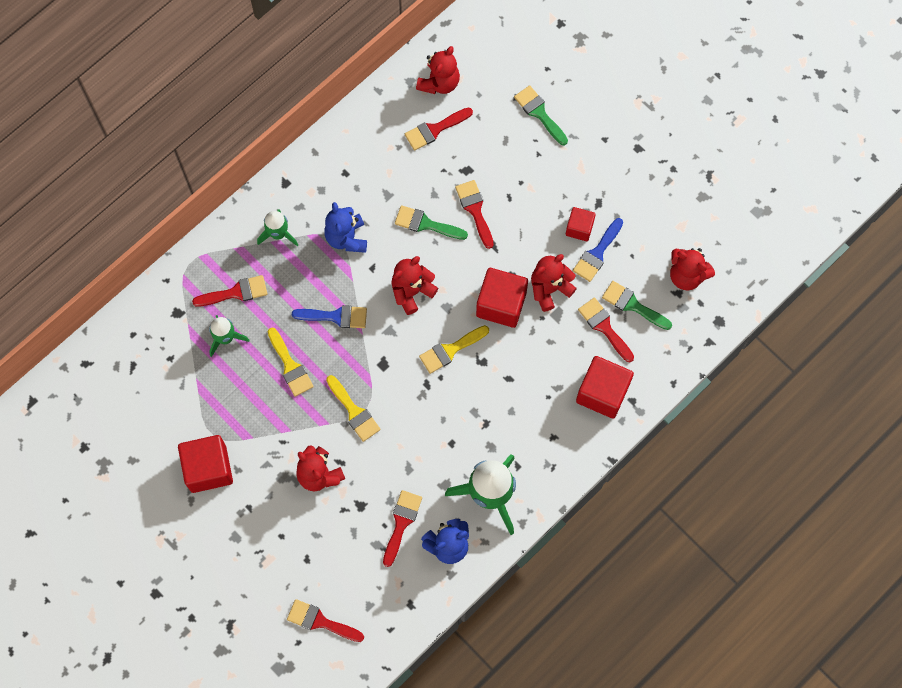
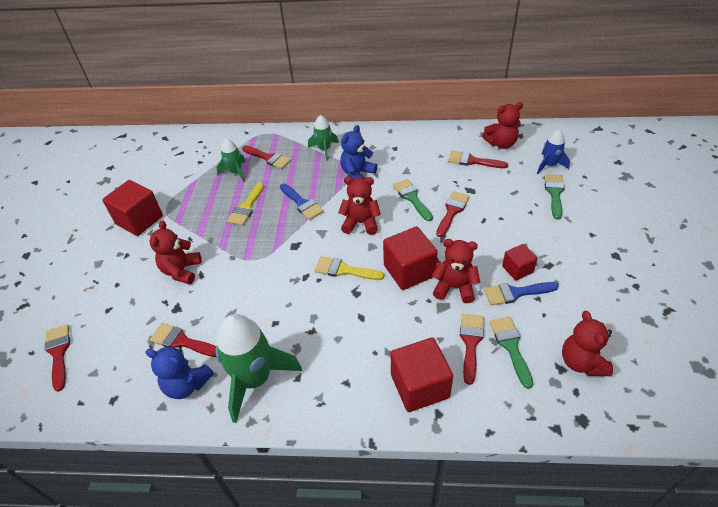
camera: 50 degrees right, 25 degrees down
(354, 411) = (245, 256): yellow brush -> none
(401, 523) = (182, 341): red brush -> red brush turned 135 degrees counterclockwise
(506, 78) = (549, 165): none -> blue rocket

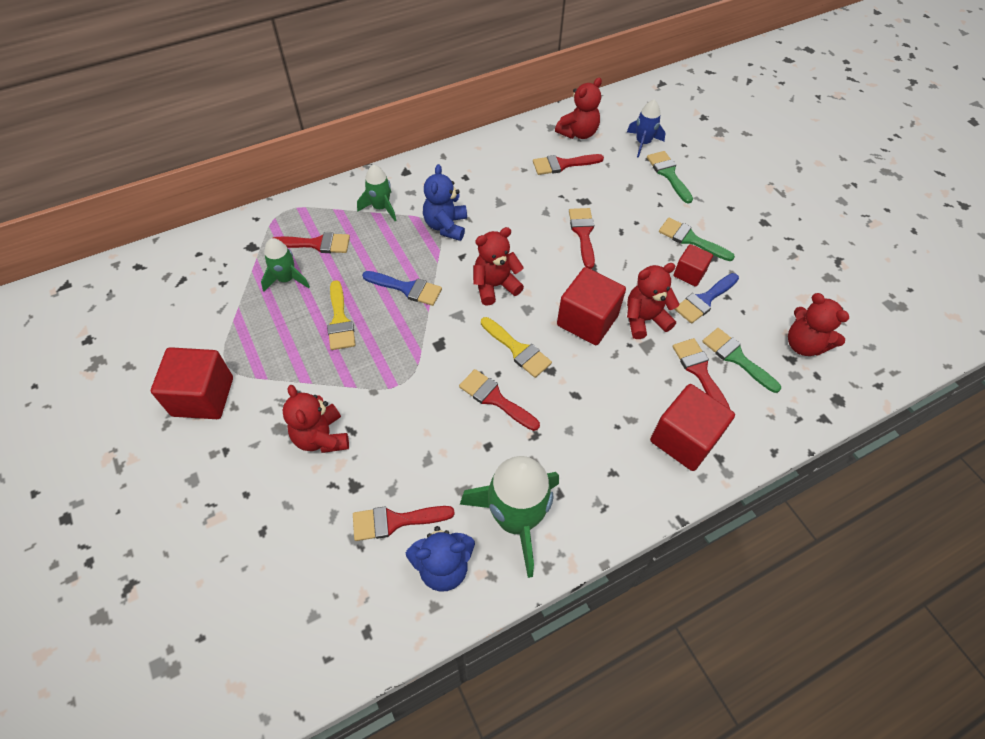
camera: 35 degrees left, 10 degrees up
(58, 353) = (242, 618): red brush -> red brush (495, 398)
(344, 270) = (518, 350): yellow brush -> yellow brush turned 120 degrees counterclockwise
(412, 198) = (529, 233): green brush -> green brush (690, 239)

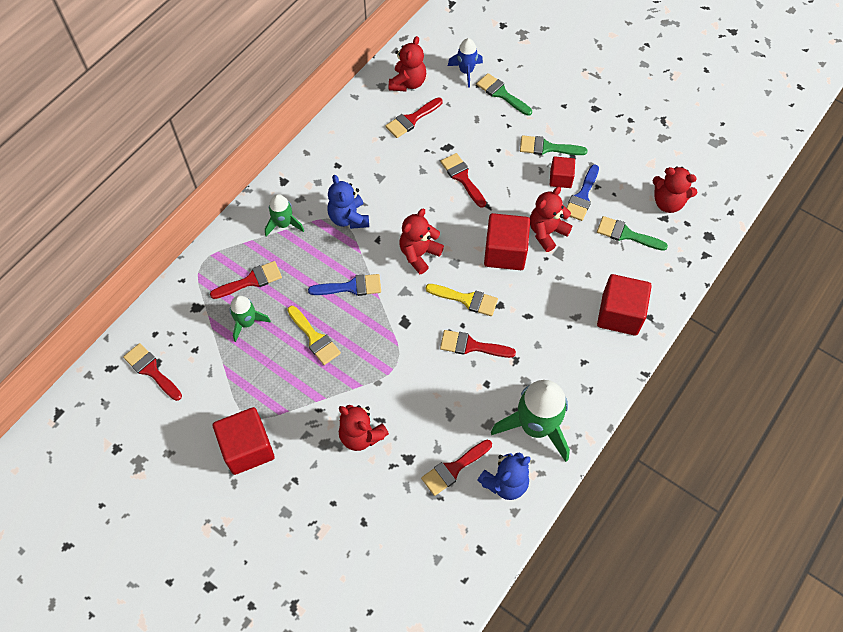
camera: 25 degrees left, 5 degrees up
(699, 371) = (605, 257): red brush -> red brush (151, 370)

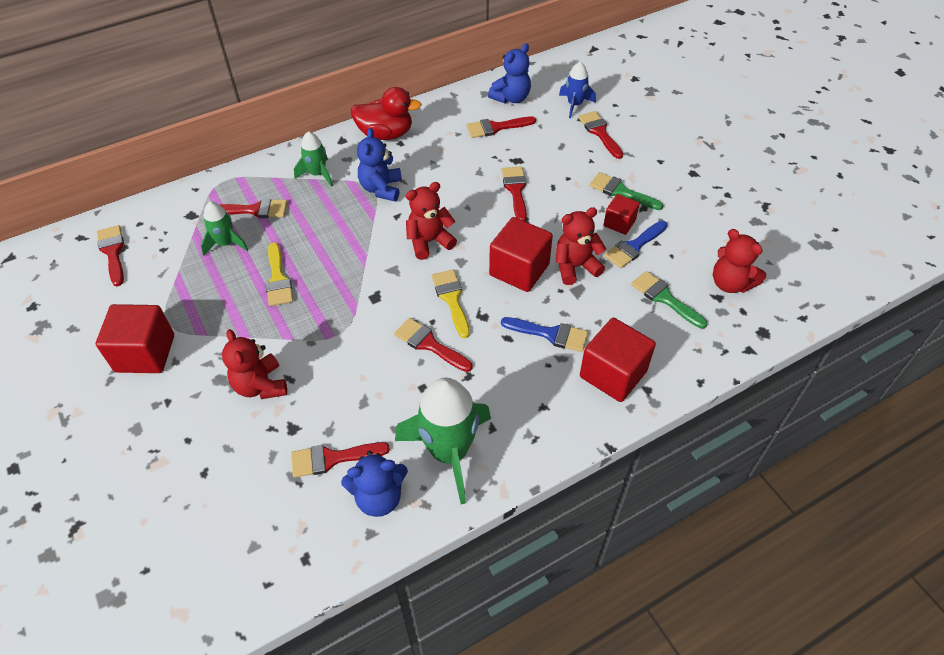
camera: 25 degrees right, 10 degrees down
(319, 160) = (385, 134): none -> red duck
(351, 287) = (343, 247): blue brush -> blue brush (550, 334)
(408, 83) = (511, 98): red teddy bear -> blue teddy bear
(466, 299) = (451, 299): yellow brush -> yellow brush turned 150 degrees counterclockwise
(501, 94) = (599, 132): green brush -> red brush

